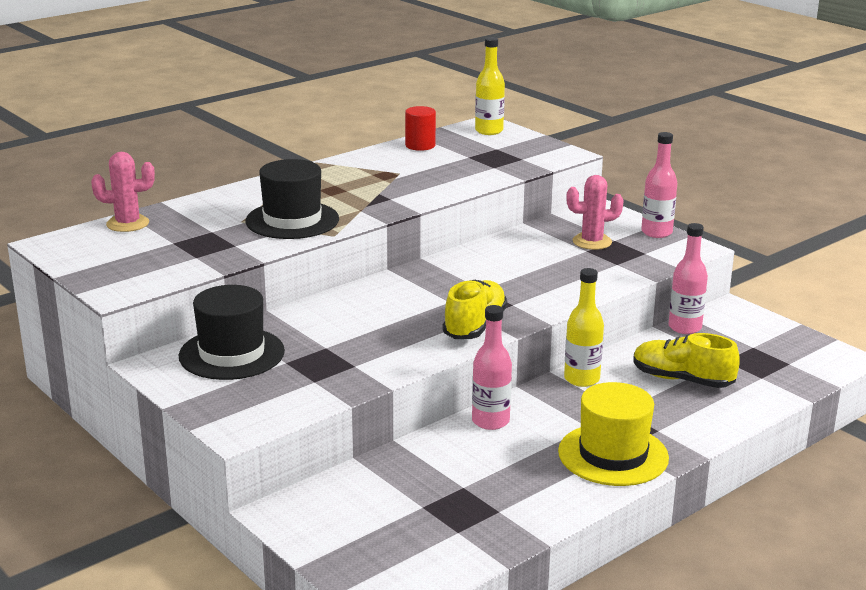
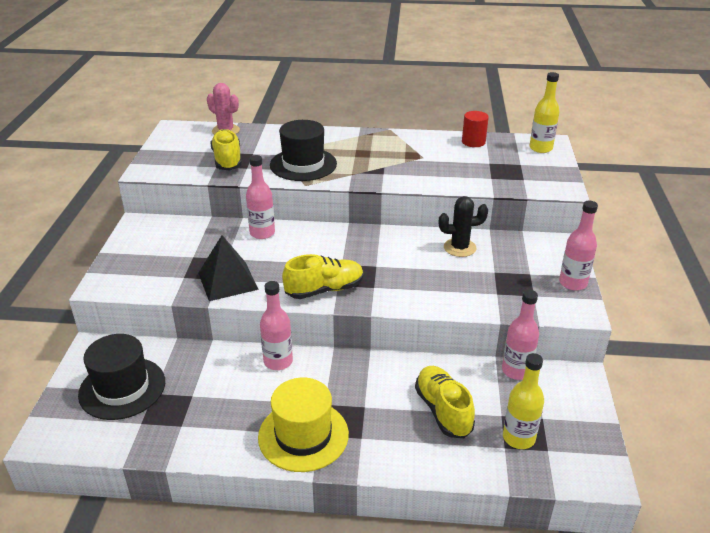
camera: 45 degrees right, 10 degrees up
(196, 247) = (227, 160): none -> yellow shoe
(231, 354) = (180, 236): black hat -> black hat (122, 388)
(318, 312) = (262, 233): none -> pink bottle
(368, 362) = (227, 281): none -> black pyramid
(526, 246) = (459, 248): none -> black cactus
(581, 379) = (379, 367): yellow bottle -> yellow bottle (518, 438)
(592, 242) = (510, 267): pink cactus -> none

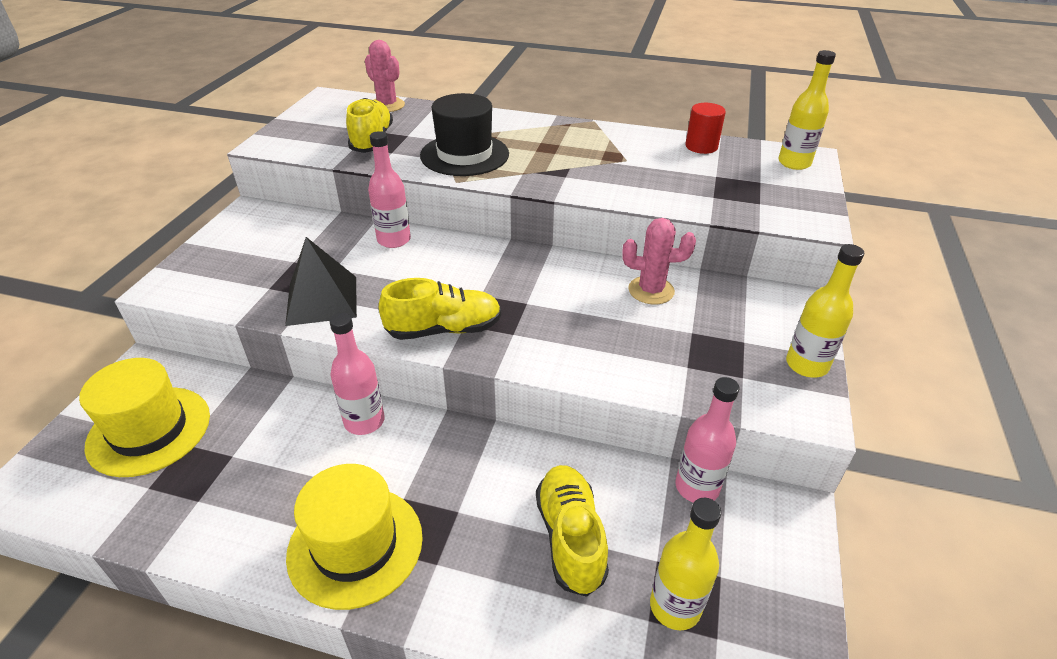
camera: 10 degrees right, 5 degrees up
(122, 388) = (149, 430): black hat -> yellow hat
(459, 248) = (651, 290): black cactus -> pink cactus
(573, 283) = (806, 365): pink bottle -> yellow bottle

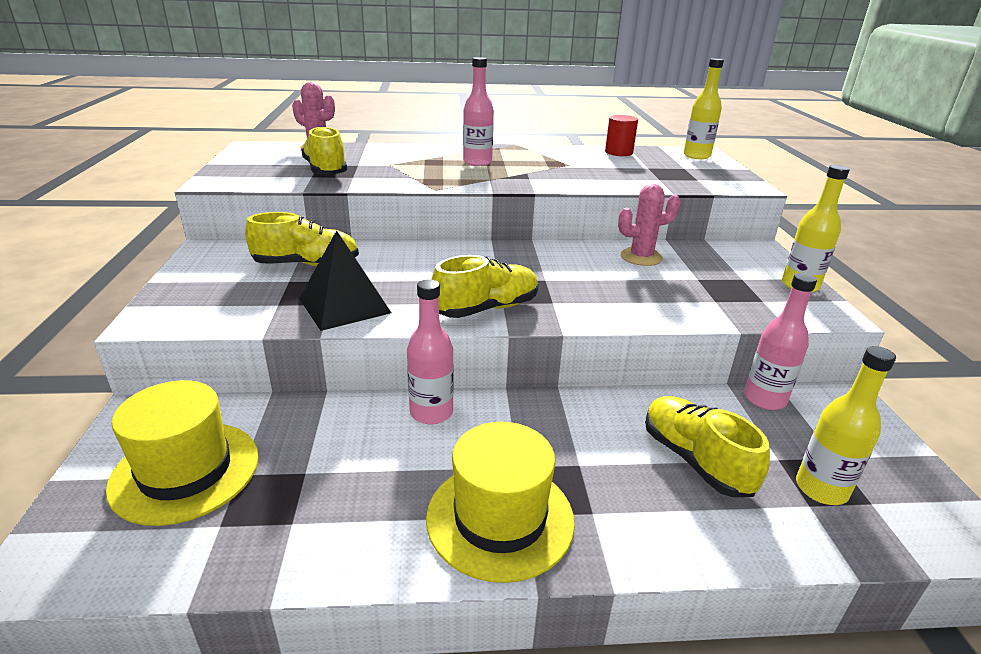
camera: 20 degrees left, 10 degrees down
(319, 244) = (306, 264): none -> yellow shoe
(394, 240) = (381, 252): pink bottle -> pink bottle (477, 162)
(464, 155) = (425, 172): black hat -> none

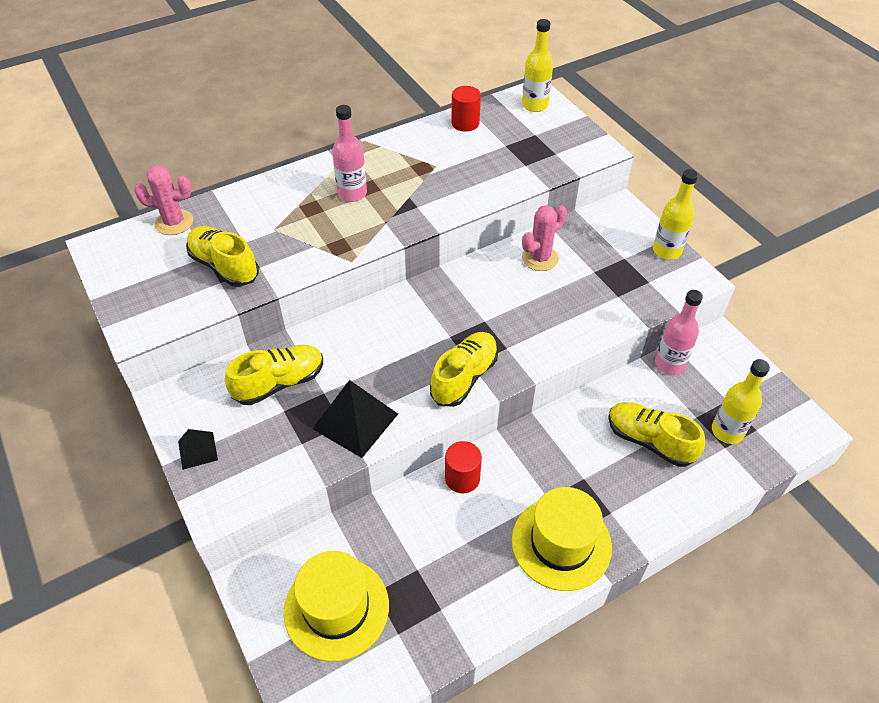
camera: 25 degrees left, 20 degrees up
(186, 281) = (197, 450): none -> black pyramid
(431, 412) = (462, 478): pink bottle -> red cylinder

